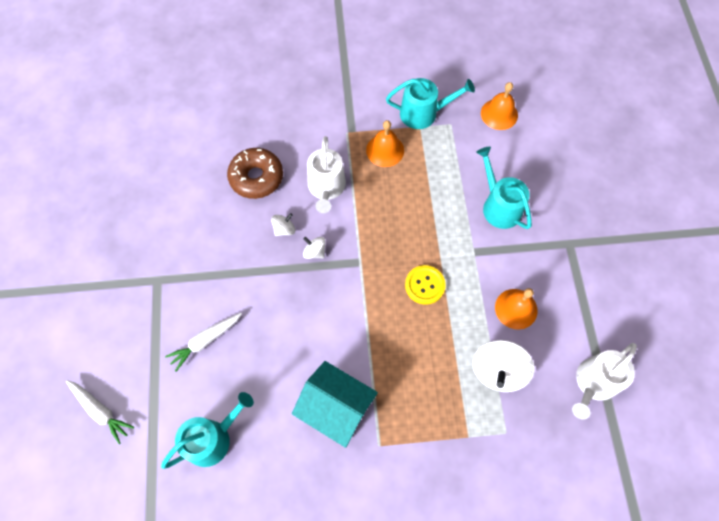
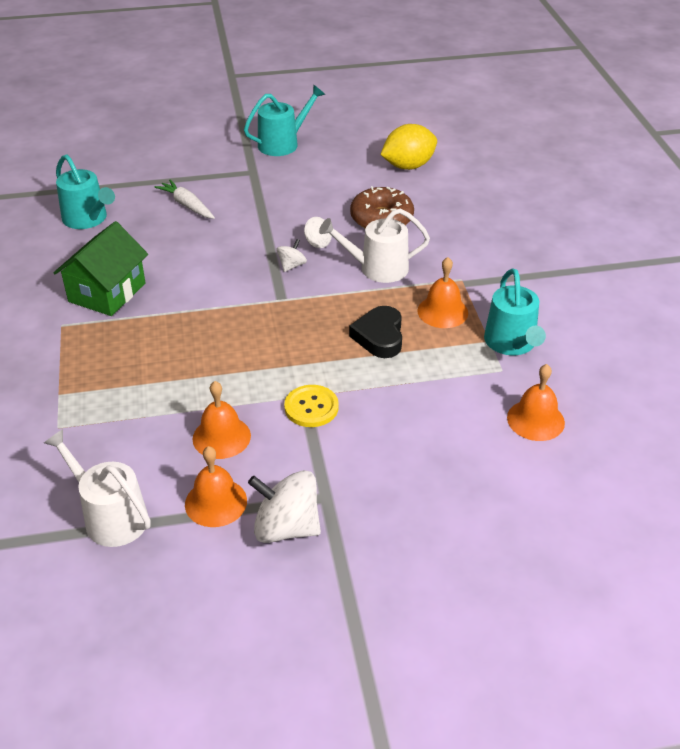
camera: 85 degrees right, 25 degrees down
(100, 411) = (123, 158): white carrot -> none
(177, 148) = (408, 166): none -> yellow lemon
(336, 408) = (107, 292): turquoise house -> green house
(411, 195) = (379, 336): none -> black heart
(424, 285) = (253, 353): yellow button -> yellow button (311, 407)
(498, 371) = (137, 419): white spinning top -> white spinning top (286, 527)
(499, 206) = (376, 420): turquoise watering can -> turquoise watering can (282, 144)
(577, 312) = (216, 502): none -> orange bell

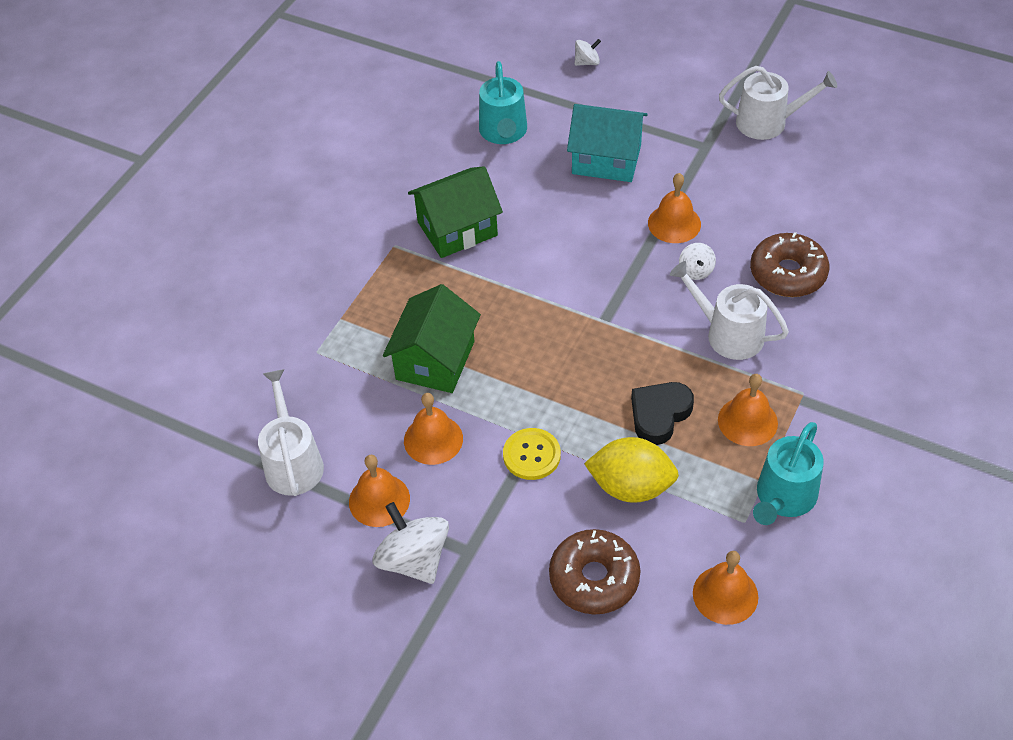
camera: 40 degrees right, 10 degrees up
(171, 384) = (435, 360): none -> green house
(187, 205) = (606, 159): white carrot -> turquoise house
(275, 222) = (674, 223): none -> orange bell
(282, 144) = (768, 122): turquoise watering can -> white watering can
(291, 265) = (646, 285): white spinning top -> white spinning top (587, 62)
(408, 166) = (880, 217): yellow lemon -> yellow lemon (631, 487)
(438, 461) = (594, 578): none -> brown donut

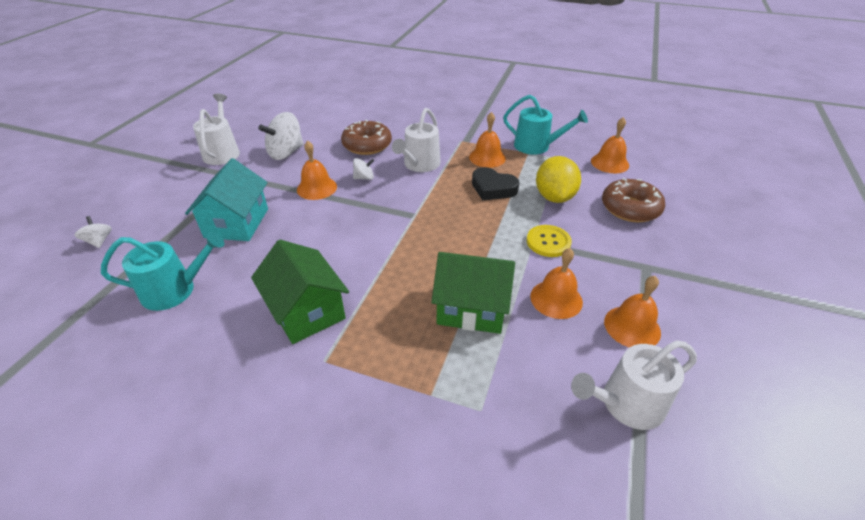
camera: 100 degrees left, 10 degrees down
(414, 559) = (672, 297): white spinning top -> white spinning top (286, 153)

